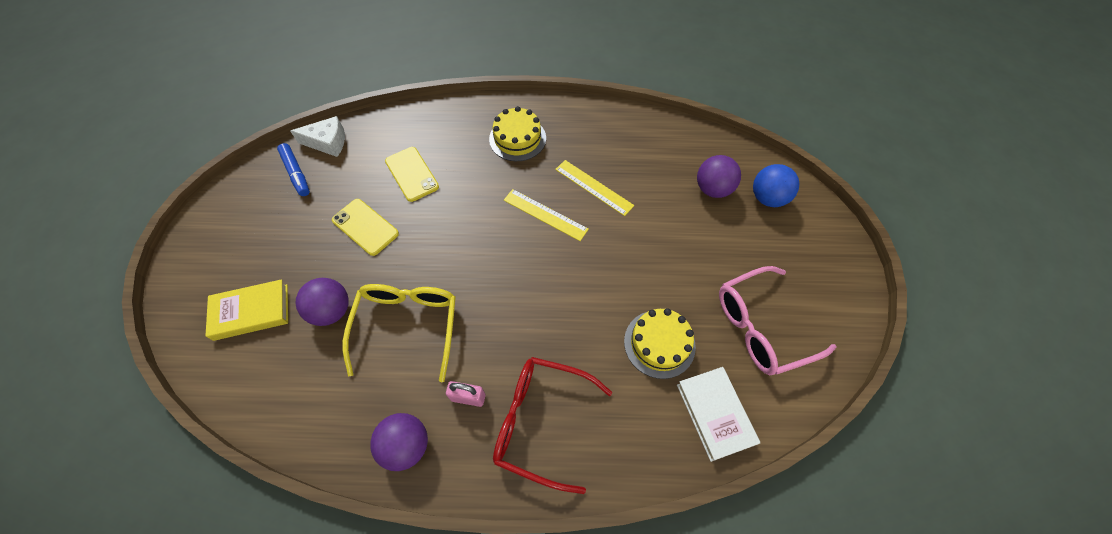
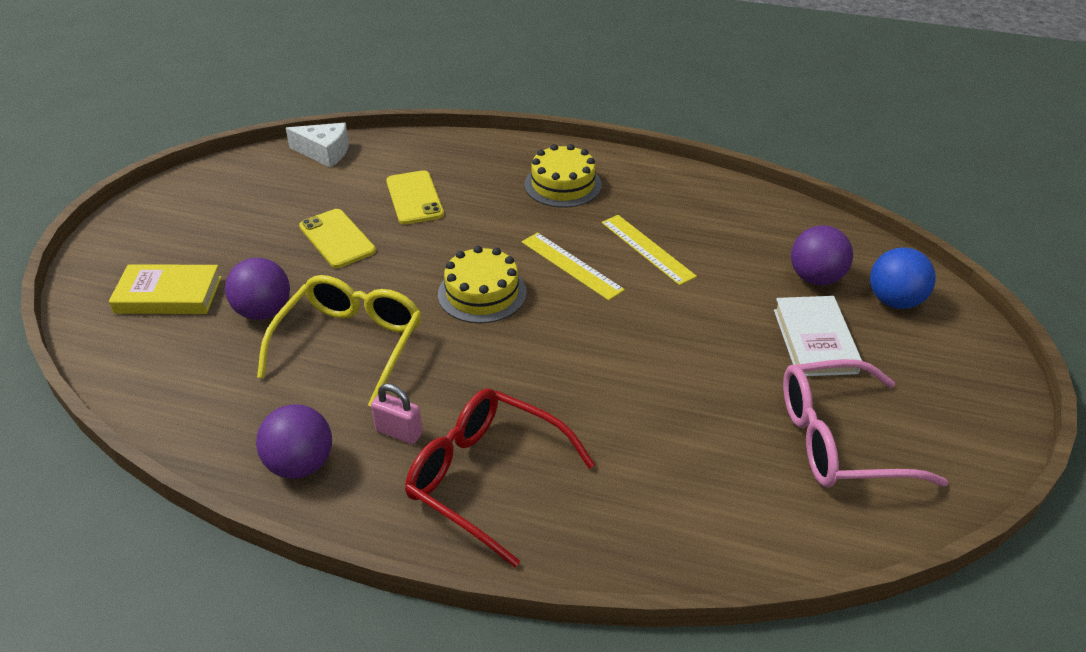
camera: 15 degrees right, 20 degrees down
(296, 173) = (276, 175): blue marker -> none
(659, 343) = (681, 428): yellow cake -> yellow cake (482, 293)
(714, 414) = (736, 523): white book -> white book (814, 341)

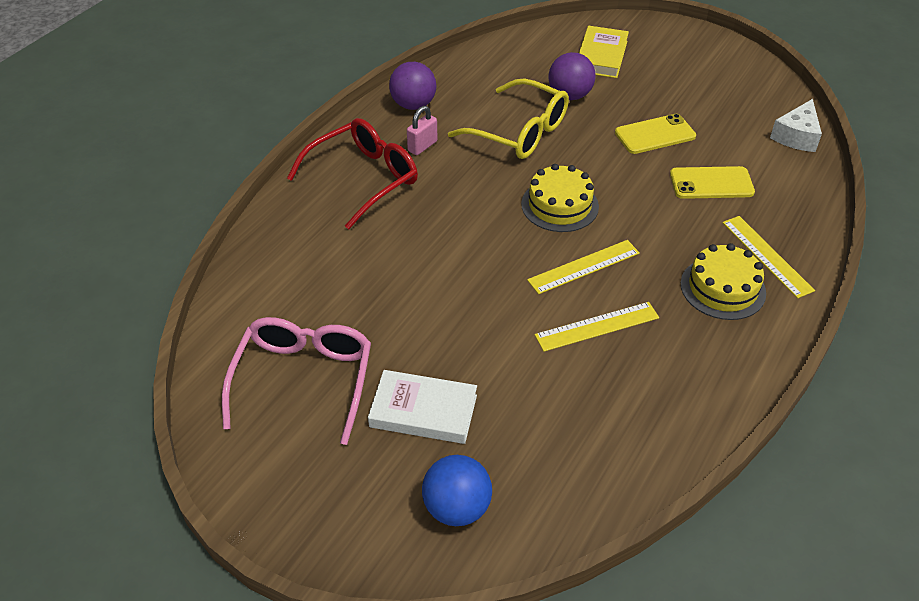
camera: 105 degrees right, 5 degrees up
(510, 164) = (767, 256): none -> yellow ruler
(815, 278) = (514, 451): purple ball -> none

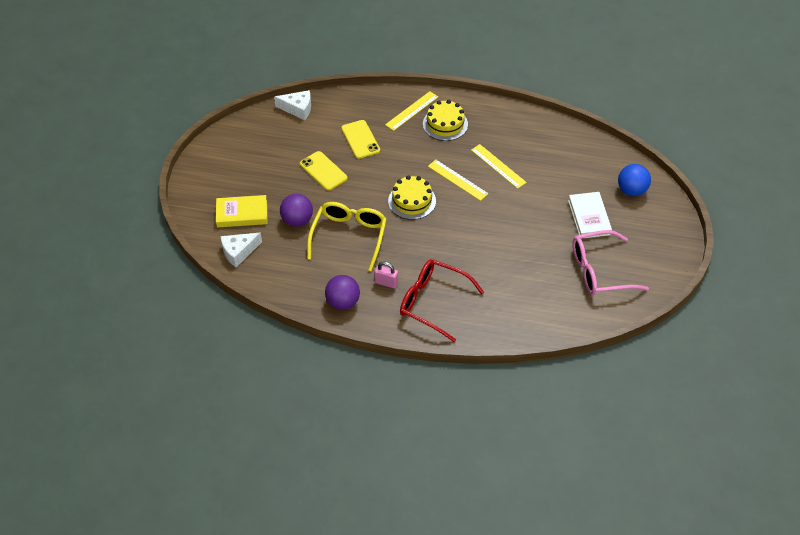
camera: 110 degrees left, 5 degrees up
(538, 44) = (239, 252): none -> white cheese

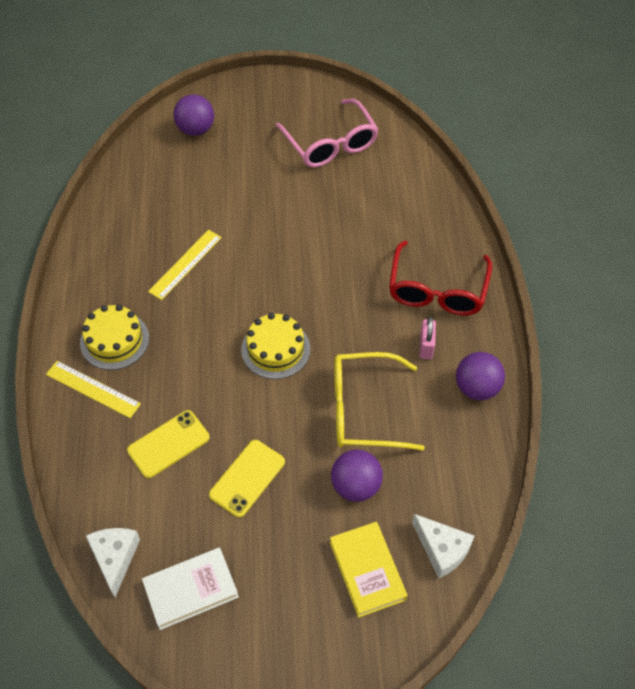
camera: 105 degrees left, 5 degrees up
(457, 180) = (222, 304): yellow ruler -> none
(589, 217) = (251, 162): white book -> white book (191, 590)
(631, 190) = (196, 129): blue ball -> purple ball

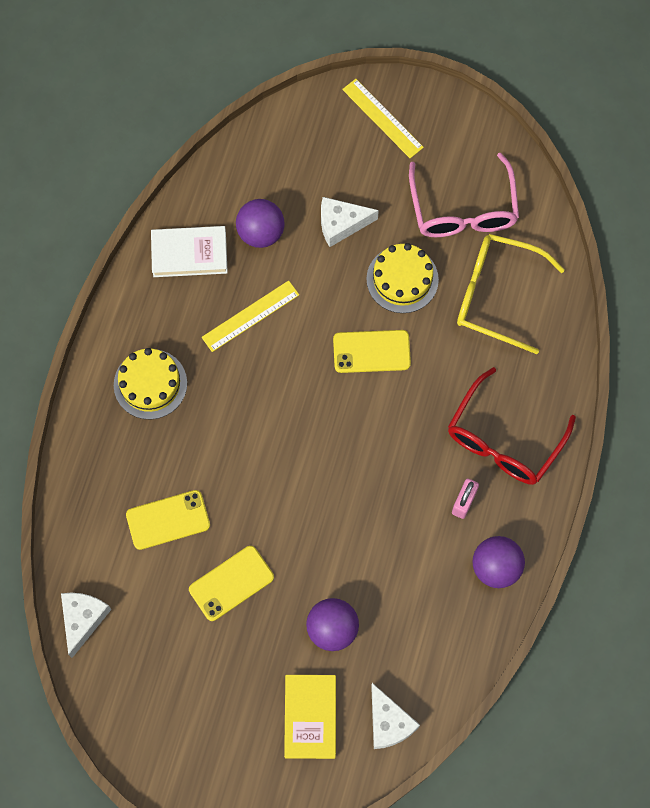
camera: 20 degrees right, 15 degrees up
(93, 389) = (113, 433): yellow ruler -> yellow ruler (382, 118)
(191, 590) = (142, 676): white book -> white book (189, 254)
(196, 129) = (319, 139): purple ball -> purple ball (261, 233)
(237, 180) = (341, 224): none -> white cheese
(275, 349) = (308, 451): yellow cake -> yellow cake (402, 279)
(299, 260) = (371, 351): none -> yellow phone
(363, 409) = (371, 550): yellow glasses -> yellow glasses (496, 295)

